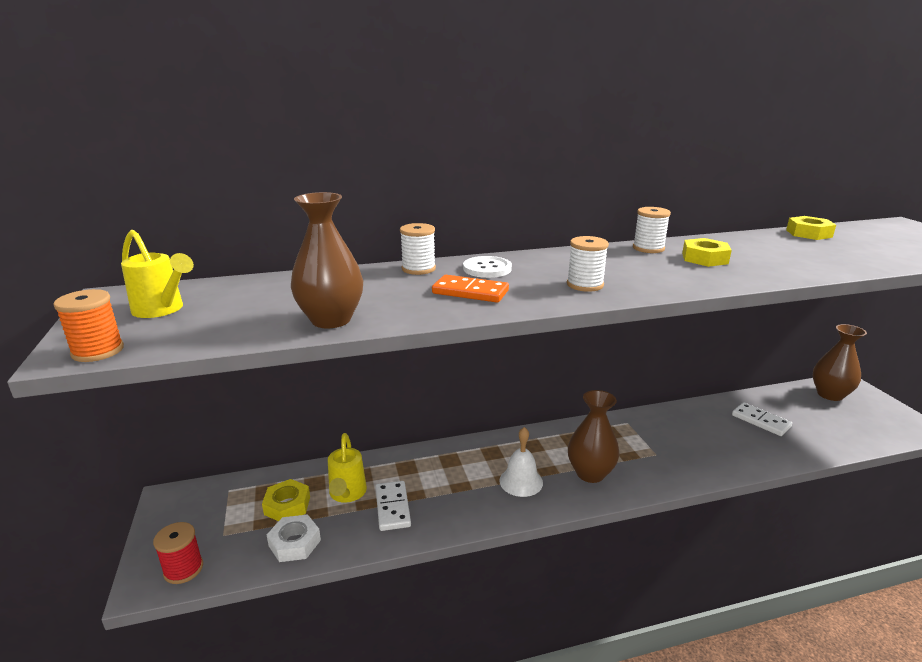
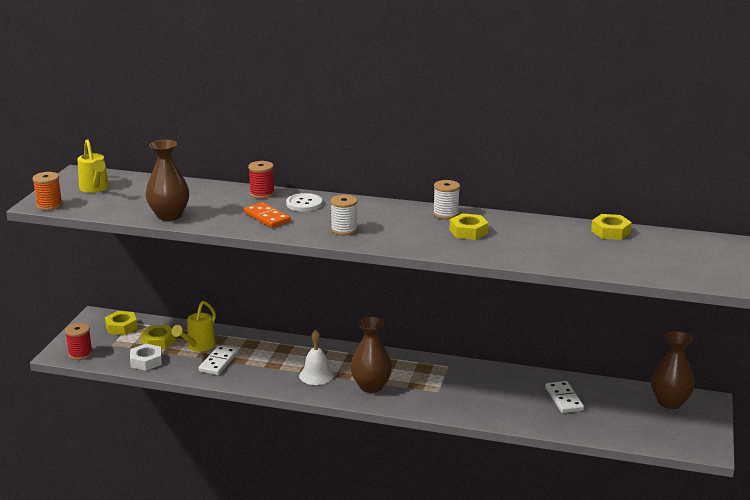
camera: 30 degrees right, 0 degrees up
(218, 502) = (121, 327): none -> yellow nut
(418, 269) = (262, 194): white spool -> red spool

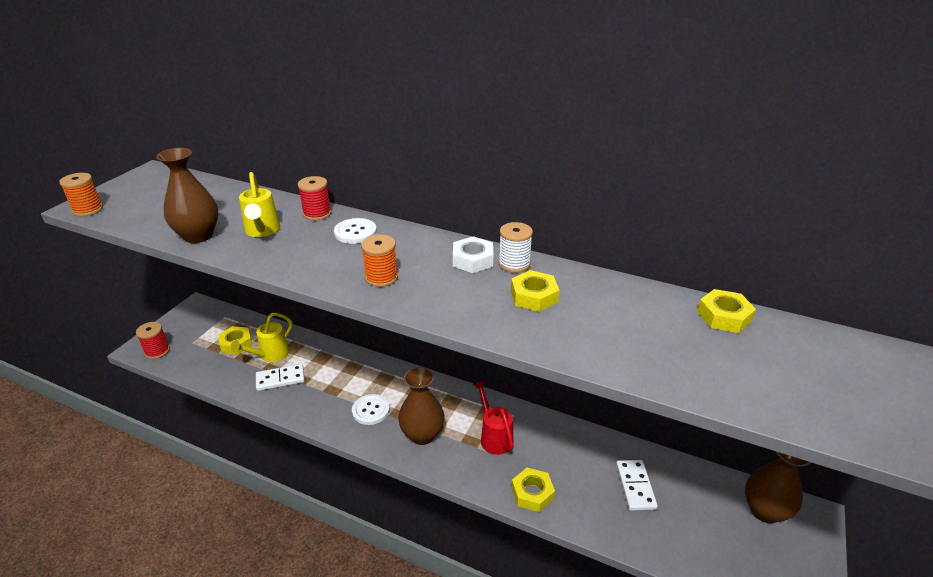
camera: 10 degrees right, 10 degrees up
(95, 189) = (151, 192): yellow watering can -> yellow watering can (262, 231)
(121, 327) = (211, 321): yellow nut -> yellow nut (532, 493)
(146, 361) = (212, 368): white nut -> white nut (473, 260)
(218, 362) = (280, 379): white domino -> white domino turned 45 degrees clockwise
(267, 217) = (302, 249): orange domino -> none
(316, 375) = (371, 410): white bell -> white button
(344, 230) = (381, 277): white spool -> orange spool
(435, 381) = (494, 436): none -> red watering can

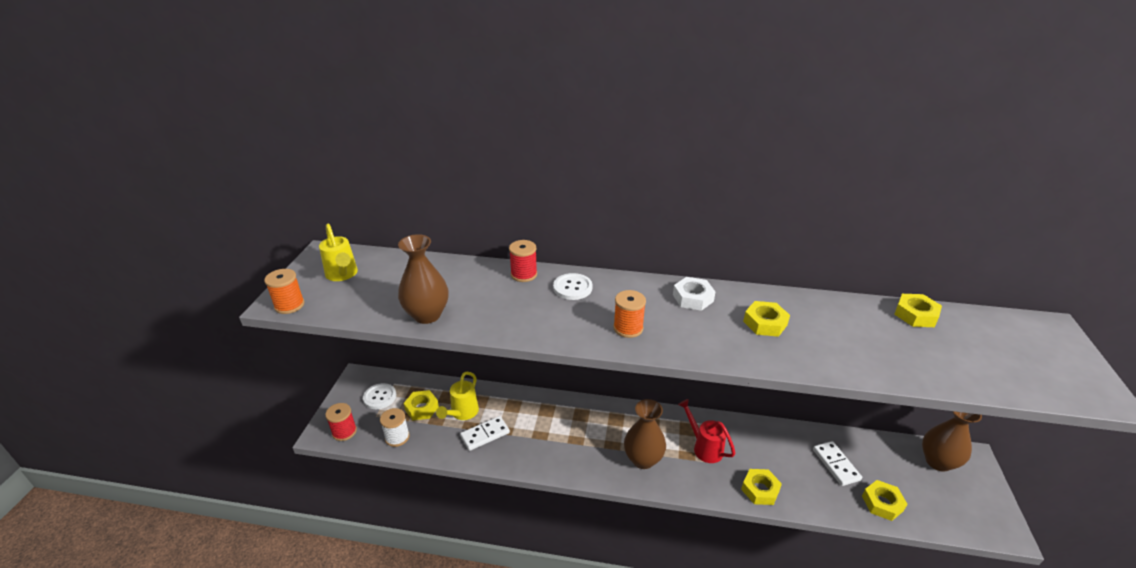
camera: 15 degrees left, 0 degrees up
(262, 231) = (486, 301): yellow watering can -> yellow watering can (342, 275)
(371, 410) = (585, 447): white button -> white button (380, 397)
(514, 264) = (729, 296): white spool -> white spool (397, 437)
(669, 540) = (882, 503): none -> yellow nut

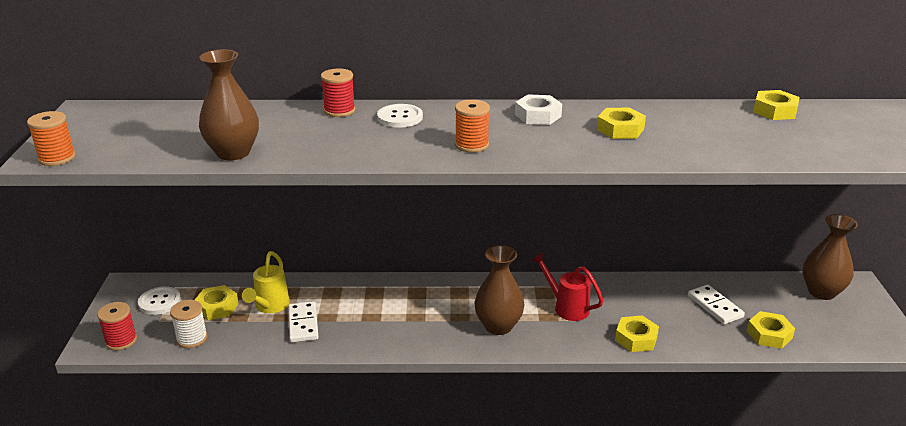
camera: 10 degrees left, 5 degrees down
(342, 275) = (115, 127): yellow watering can -> none
(485, 434) = (303, 324): white domino -> white domino turned 60 degrees counterclockwise

